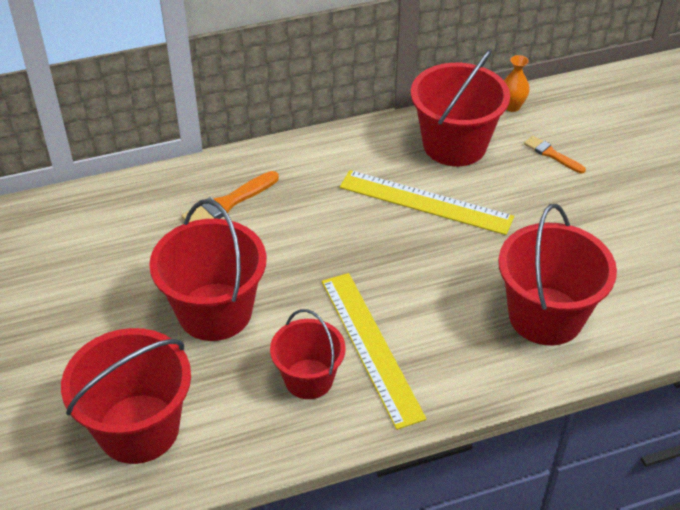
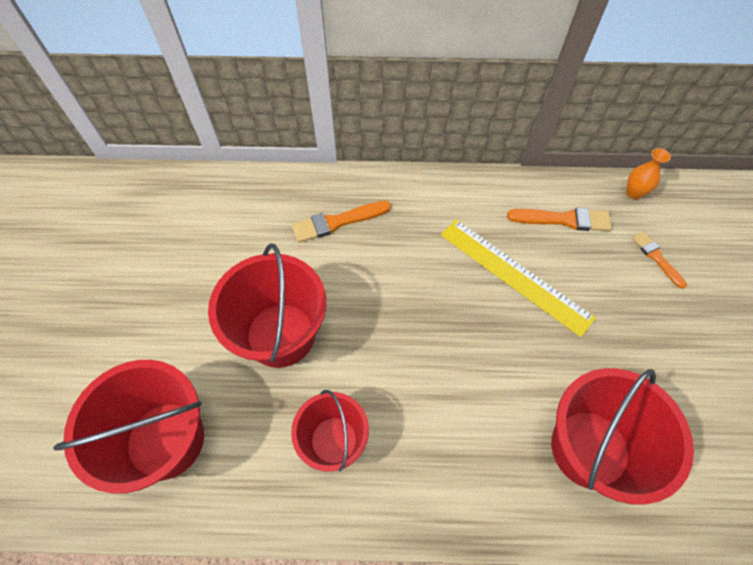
camera: 20 degrees right, 15 degrees up
(371, 347) = (405, 424): yellow ruler -> none
(454, 145) = (563, 219): red bucket -> orange brush

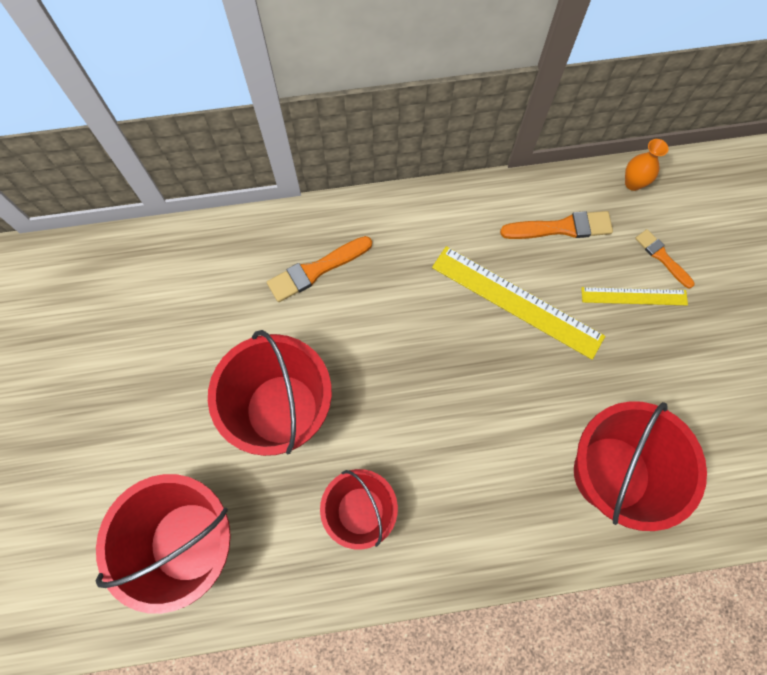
camera: 10 degrees left, 10 degrees up
(627, 287) = (634, 296): none -> yellow ruler

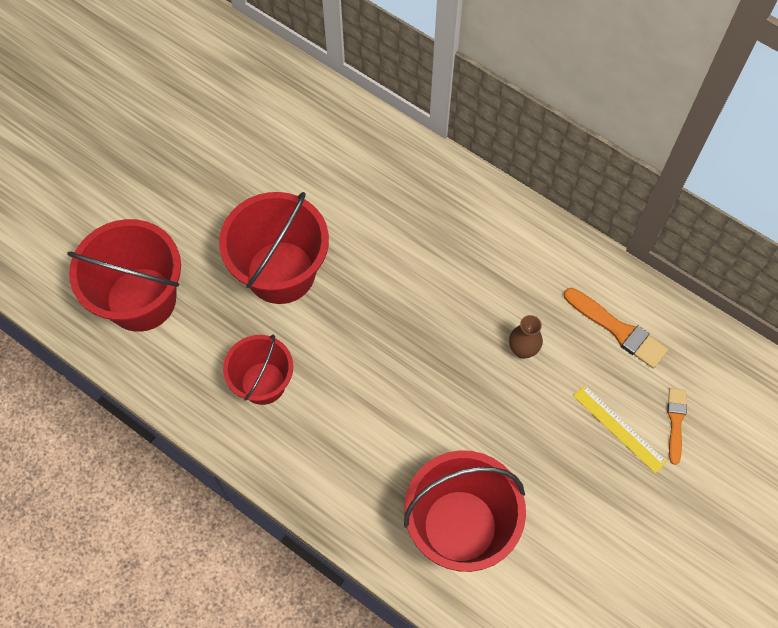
camera: 45 degrees right, 5 degrees down
(316, 270) = (401, 200): orange brush -> none
(516, 301) = (522, 350): yellow ruler -> brown vase
(633, 183) = (716, 348): orange vase -> none

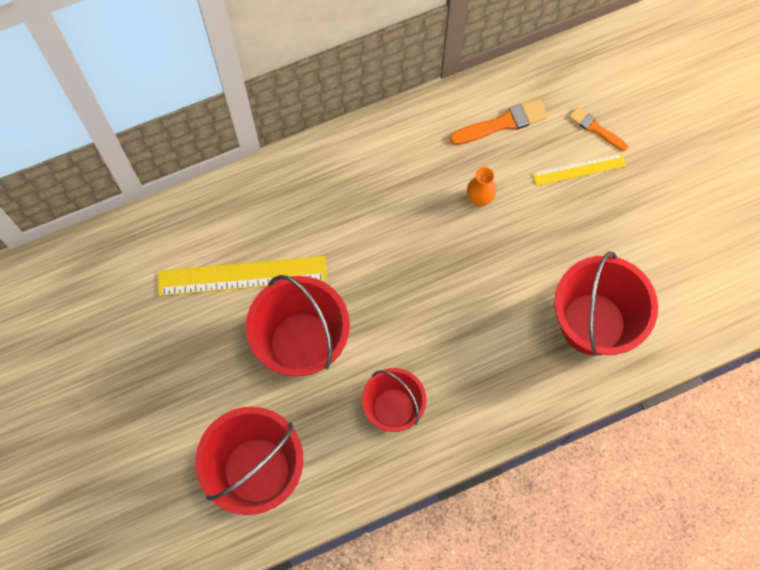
camera: 60 degrees left, 5 degrees up
(315, 189) = (242, 276): none -> yellow ruler
(522, 350) = (479, 199): brown vase -> orange vase

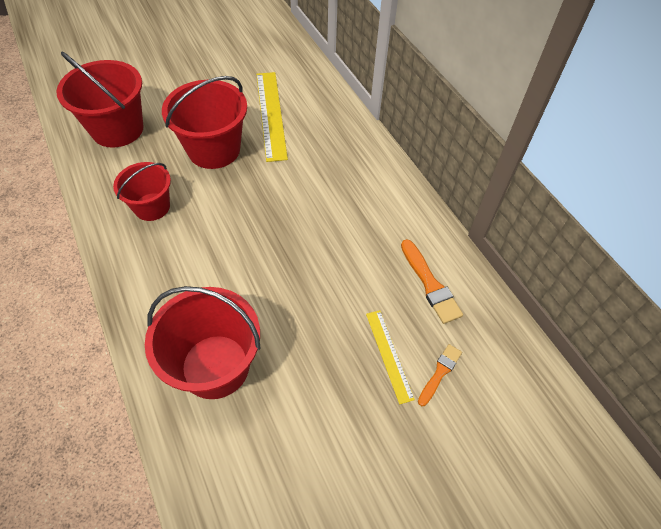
camera: 85 degrees right, 15 degrees down
(479, 199) = (347, 266): orange vase -> none

